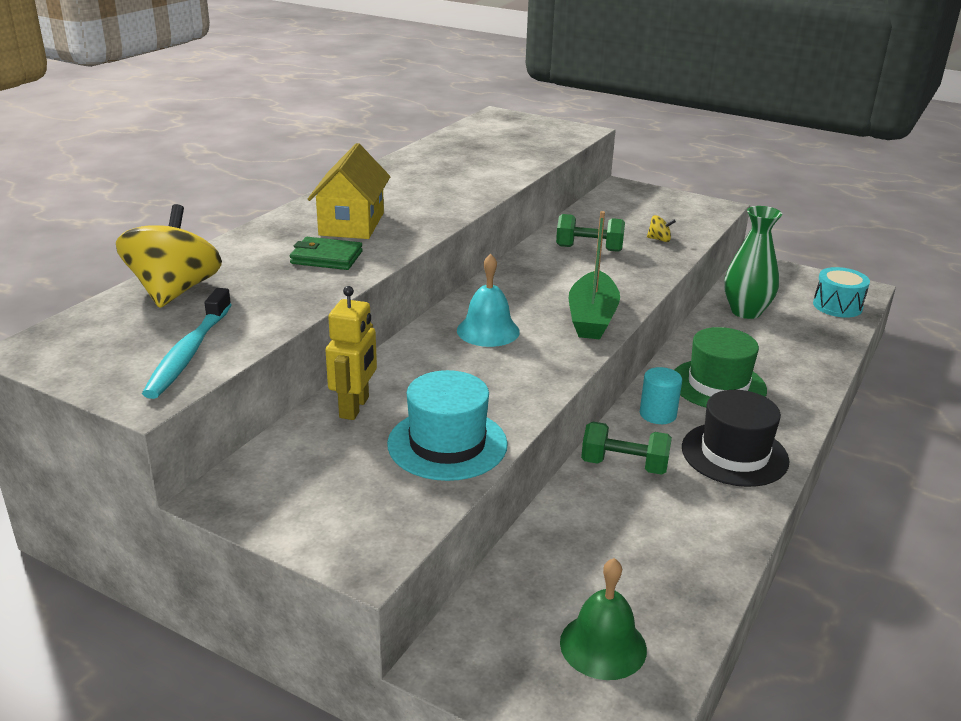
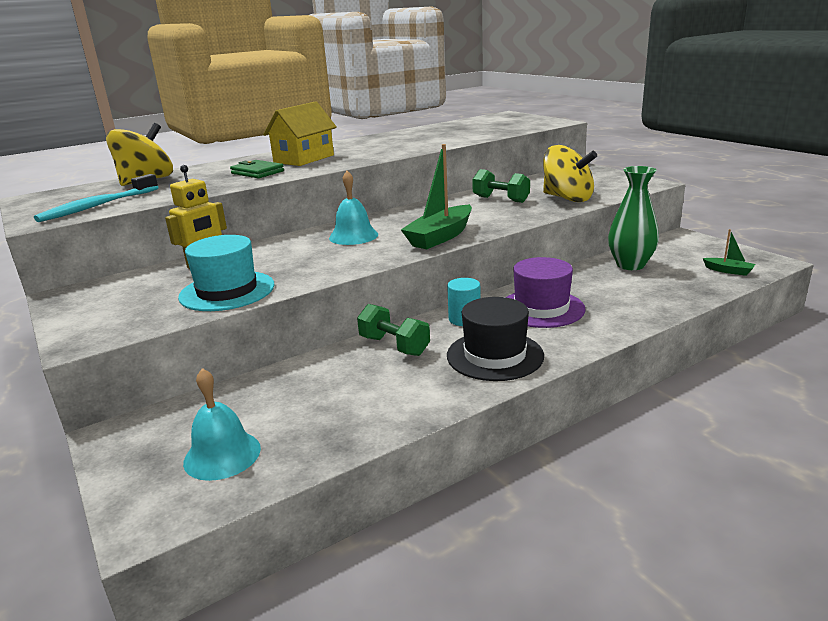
camera: 30 degrees right, 5 degrees down
(603, 645) = (222, 455): green bell -> turquoise bell
(659, 239) = (567, 198): yellow spinning top -> yellow spinning top, size x2.47
(718, 385) = (541, 308): green hat -> purple hat
(837, 306) = (728, 271): turquoise drum -> green boat

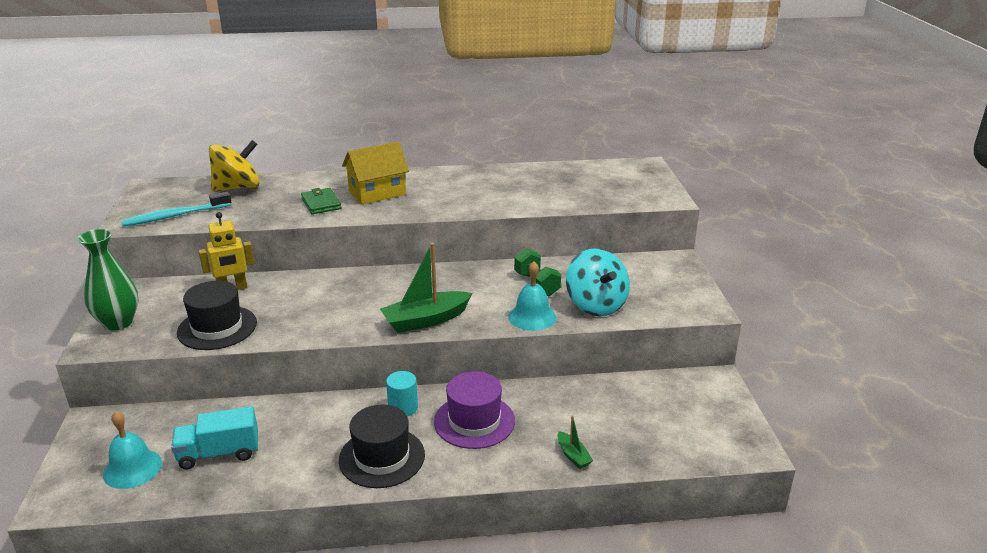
camera: 25 degrees right, 5 degrees up
(227, 291) = (217, 328): turquoise hat -> black hat
(316, 407) = (219, 453): none -> turquoise truck
(353, 236) = (364, 293): turquoise bell -> turquoise bell (532, 317)
(394, 346) = (324, 415): green dumbbell -> none
(567, 198) = (596, 305): yellow spinning top -> turquoise spinning top
(630, 265) = (614, 399): green vase -> green vase (118, 322)
(728, 271) = (695, 444): green boat -> green boat (573, 455)

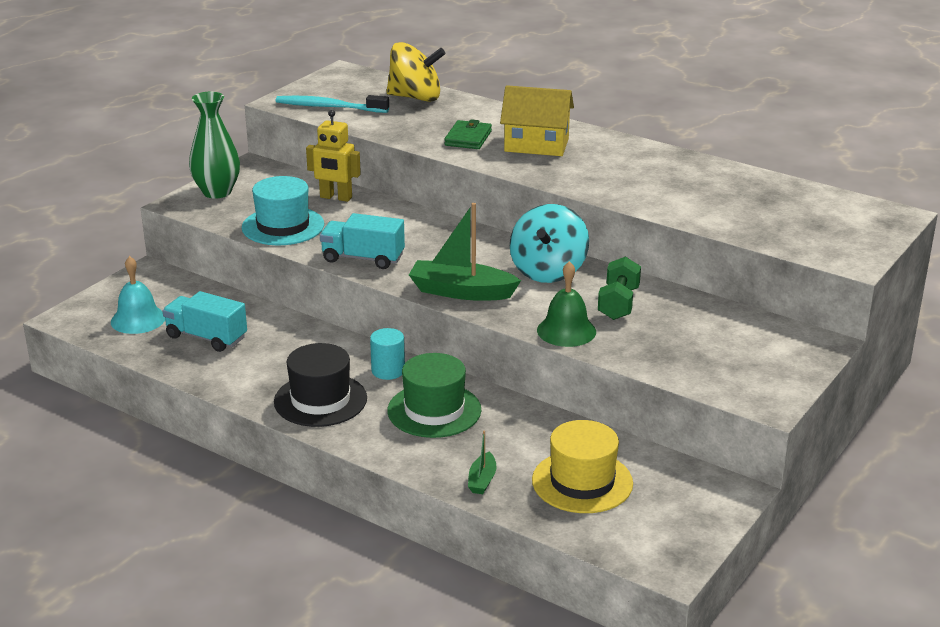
camera: 40 degrees right, 0 degrees up
(217, 328) = (283, 226): black hat -> turquoise hat
(318, 326) = (363, 258): none -> turquoise truck
(474, 421) = (434, 410): purple hat -> green hat
(532, 317) = (566, 331): turquoise bell -> green bell
(596, 305) = (650, 347): turquoise spinning top -> turquoise spinning top (548, 271)
(632, 421) = (582, 482): none -> yellow hat

